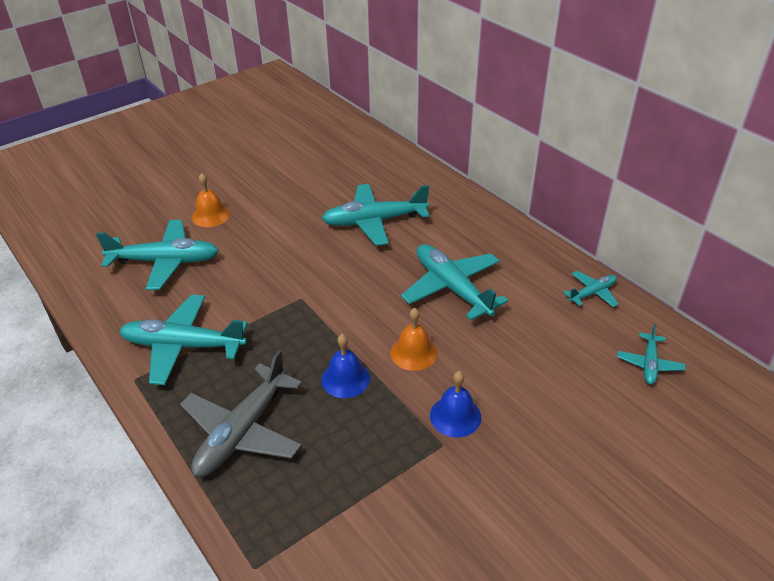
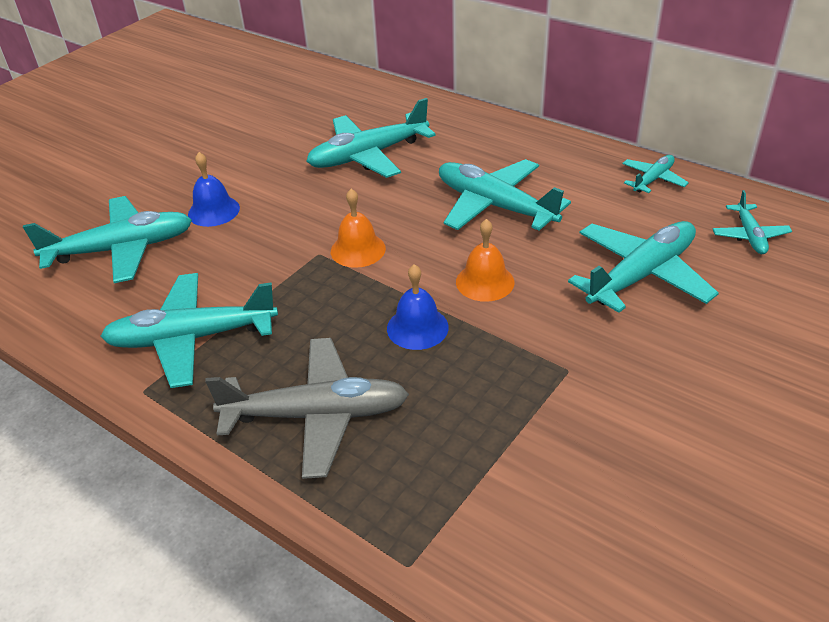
camera: 15 degrees left, 0 degrees up
(211, 215) = (158, 187): orange bell -> orange bell (358, 249)
(242, 431) = (317, 415): grey plane -> grey plane turned 105 degrees counterclockwise
(455, 416) = (567, 336): blue bell -> blue bell (213, 211)
(540, 377) = (641, 275): none -> turquoise plane

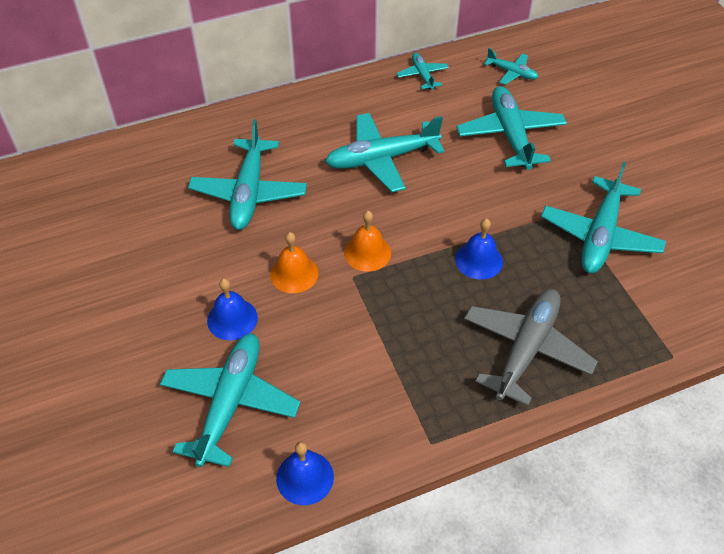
camera: 60 degrees left, 10 degrees up
(62, 324) = (305, 477): none -> blue bell
(191, 338) = (392, 392): turquoise plane -> turquoise plane (600, 235)
(485, 282) = (459, 205): orange bell -> orange bell (294, 274)

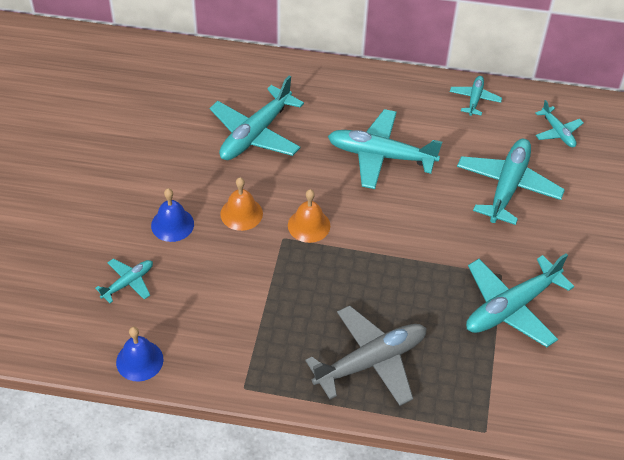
camera: 30 degrees right, 0 degrees up
(230, 402) = (128, 283): turquoise plane -> turquoise plane, size x0.52
(479, 260) = (391, 275): blue bell -> none

